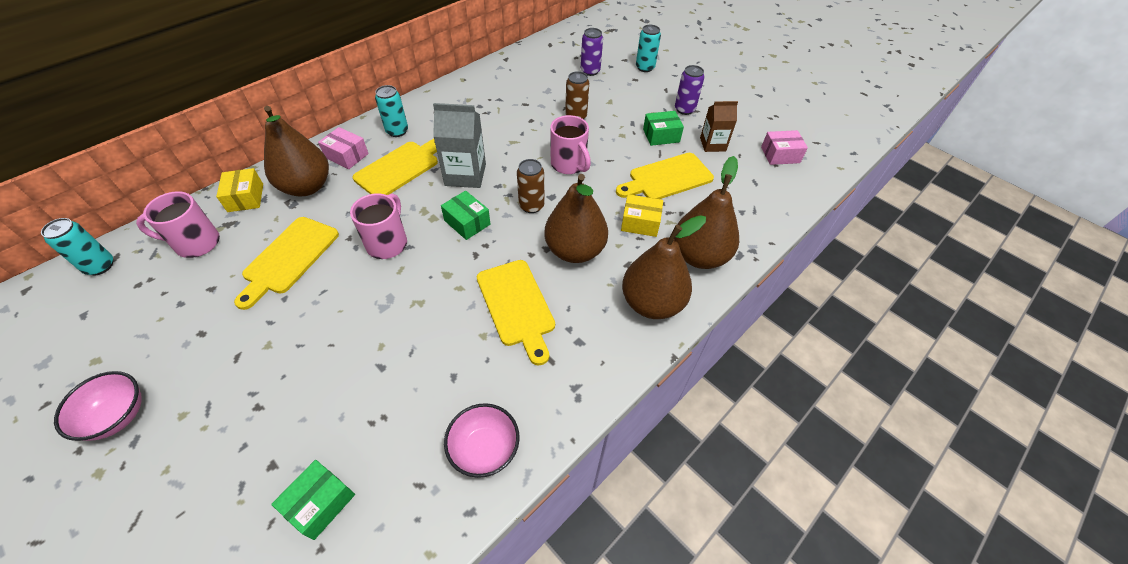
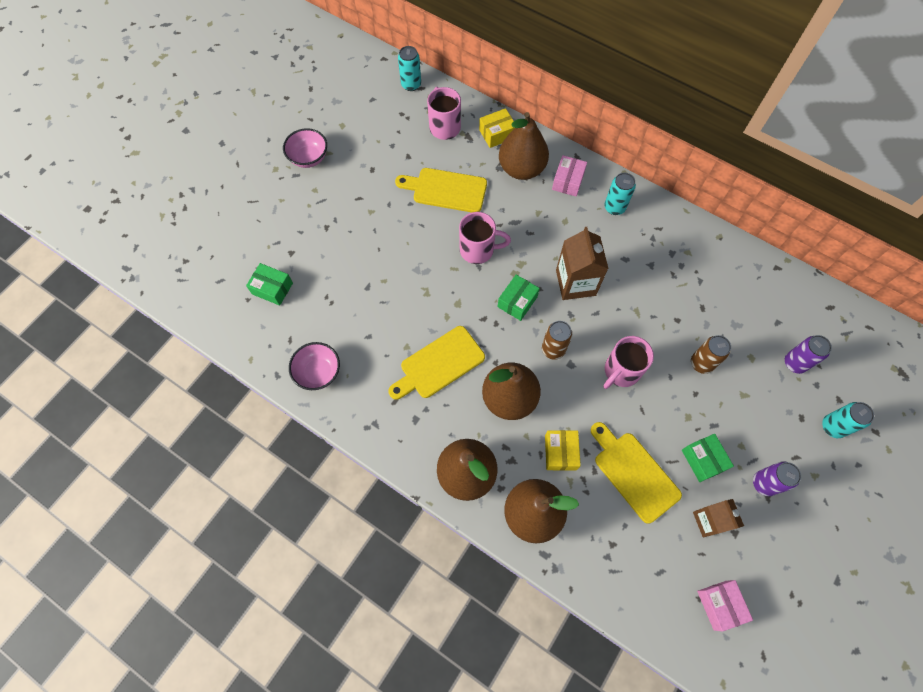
camera: 80 degrees right, 15 degrees up
(400, 167) = (567, 227): yellow cutting board -> none
(465, 175) = (575, 283): grey carton -> brown carton

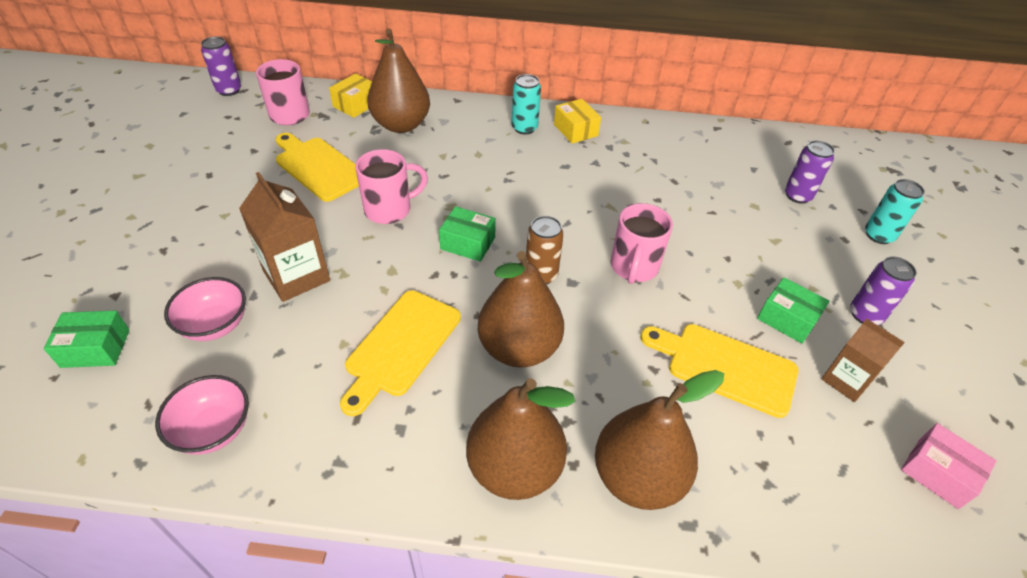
camera: 30 degrees left, 20 degrees down
(309, 158) = (111, 187): pink bowl -> pink bowl (215, 325)
(411, 84) = (229, 90): turquoise can -> purple can
(446, 190) = (318, 167): yellow cutting board -> yellow cutting board turned 60 degrees clockwise
(517, 302) = (468, 243): green box -> green box turned 75 degrees counterclockwise
(560, 452) = (623, 383): yellow box -> yellow box (575, 130)
(568, 181) = (460, 121): pink box -> none
(575, 283) = (525, 203): brown carton -> brown carton (296, 276)
(701, 363) = (711, 228): brown can -> none

